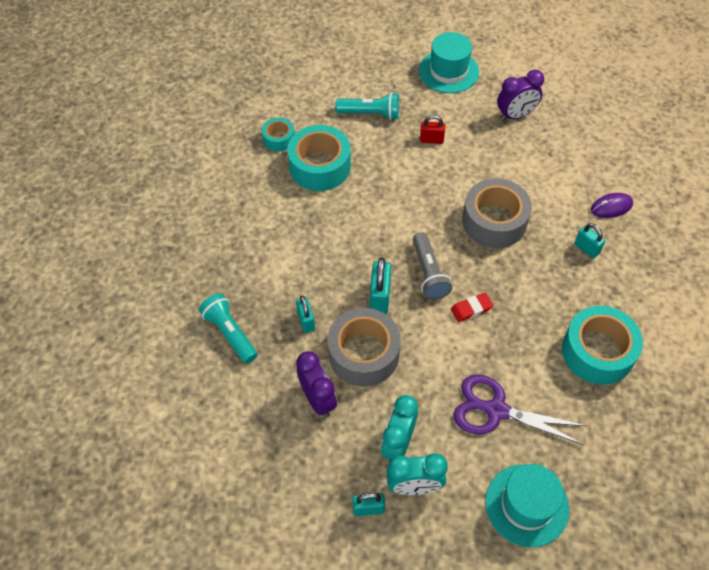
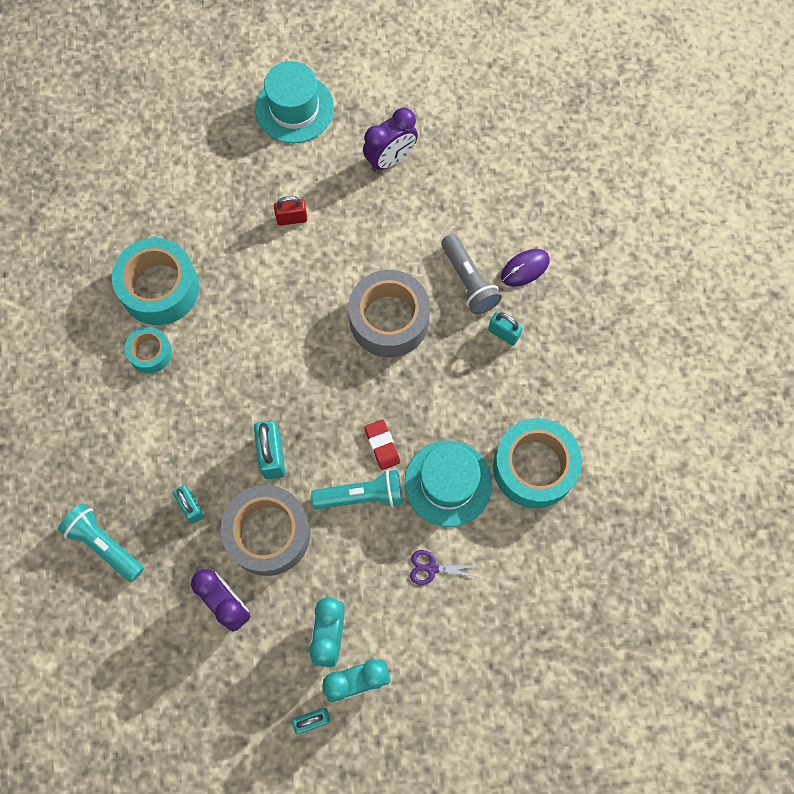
camera: 15 degrees left, 15 degrees up
(279, 139) = (98, 258): turquoise tape -> turquoise tape (150, 353)
(370, 113) = (207, 195): turquoise flashlight -> turquoise flashlight (362, 495)
(429, 273) = (324, 409): grey flashlight -> grey flashlight (469, 281)
(471, 309) = (382, 445): red eraser -> red eraser turned 75 degrees counterclockwise
(495, 410) = (431, 568): purple scissors -> purple scissors, size x0.47
(526, 505) = (483, 672): turquoise hat -> turquoise hat (448, 483)

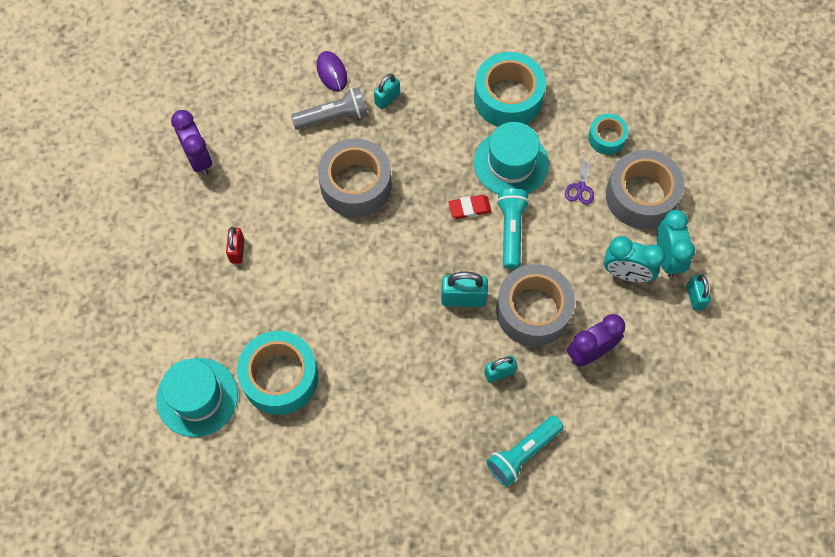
camera: 80 degrees left, 5 degrees down
(150, 353) = (344, 393): turquoise tape -> turquoise tape (606, 138)
(294, 108) = (122, 232): turquoise hat -> turquoise hat (197, 397)
(434, 642) = (641, 196): none -> grey tape

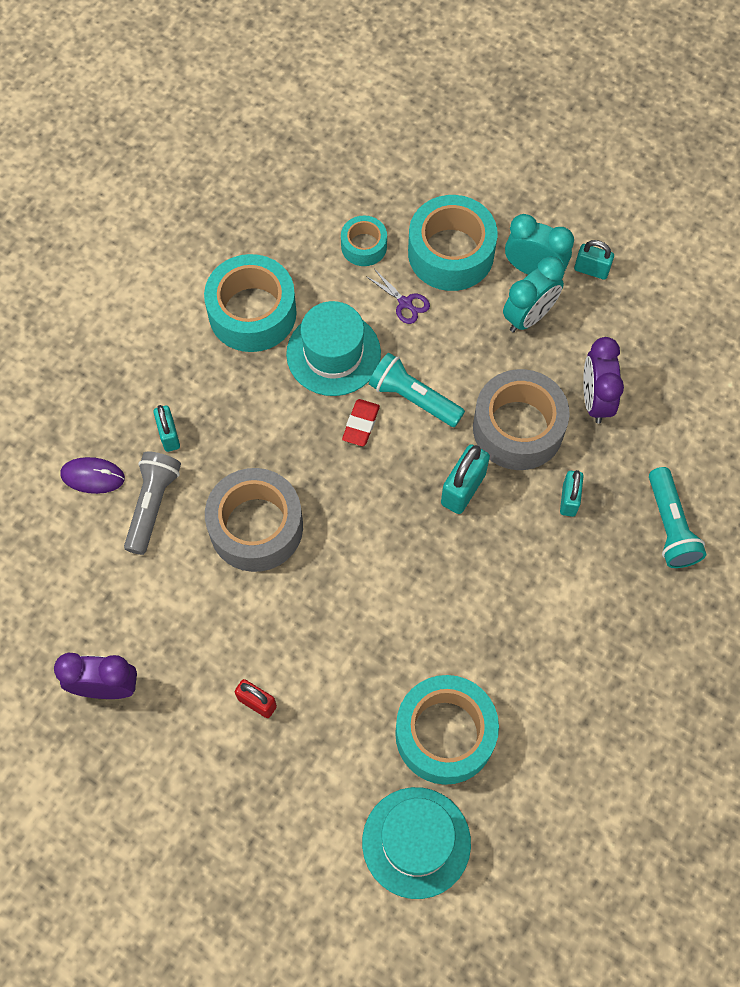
camera: 60 degrees left, 0 degrees up
(641, 196) = (451, 253): grey tape -> turquoise tape

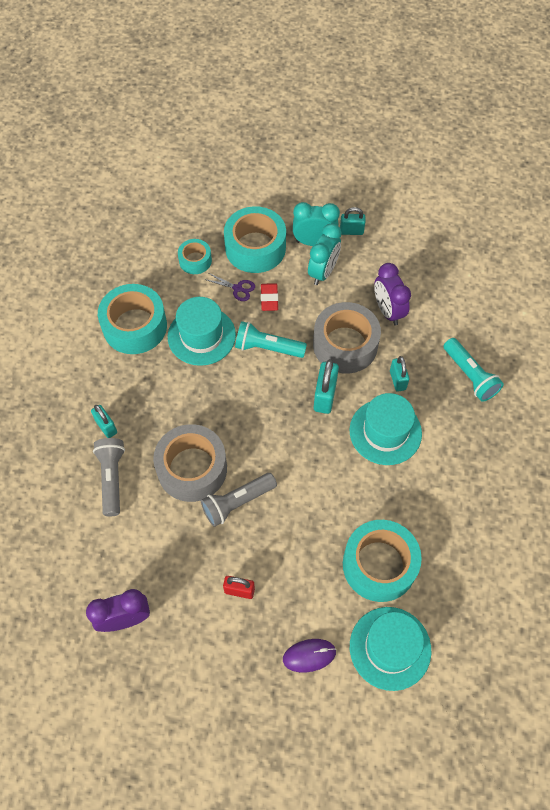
camera: 20 degrees left, 5 degrees down
(92, 476) = (61, 473): purple mouse -> purple mouse (309, 655)
(296, 591) = (237, 503): none -> grey flashlight
(361, 424) = (238, 376): red eraser -> red eraser (269, 299)
(524, 564) = (385, 432): none -> turquoise hat

